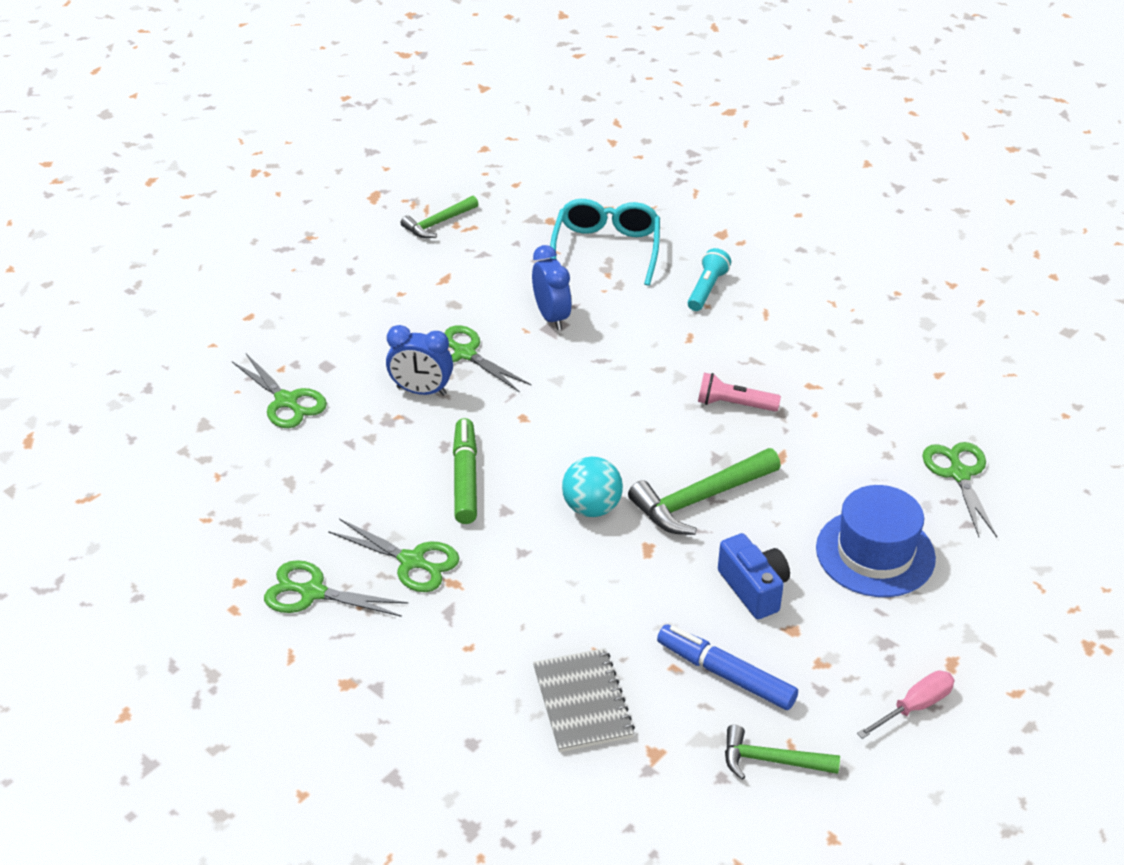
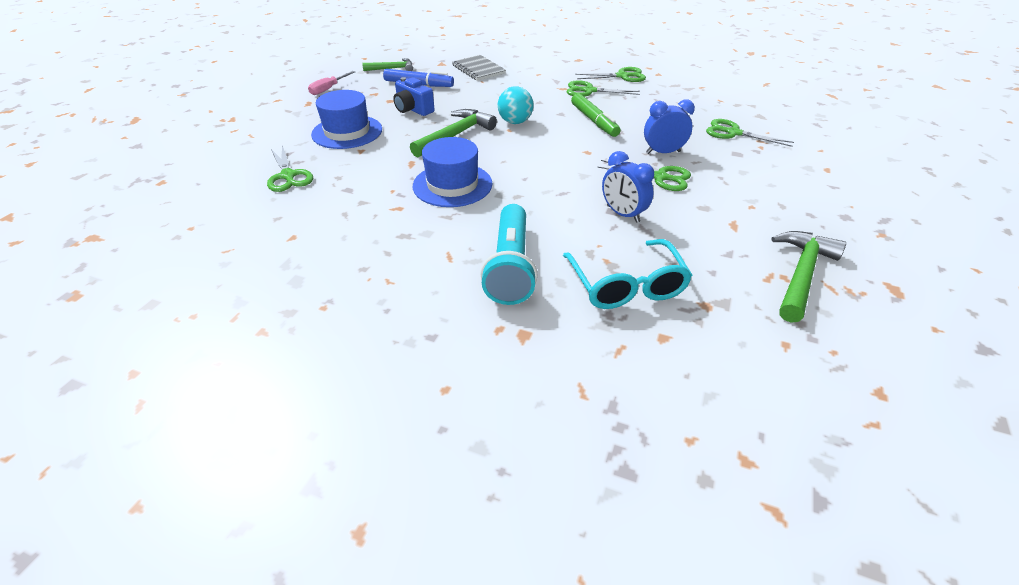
camera: 160 degrees right, 0 degrees up
(438, 223) = (801, 274): green hammer -> green hammer, size x1.59
(707, 289) = (510, 267): turquoise flashlight -> turquoise flashlight, size x1.81
(734, 404) = (452, 185): pink flashlight -> blue hat

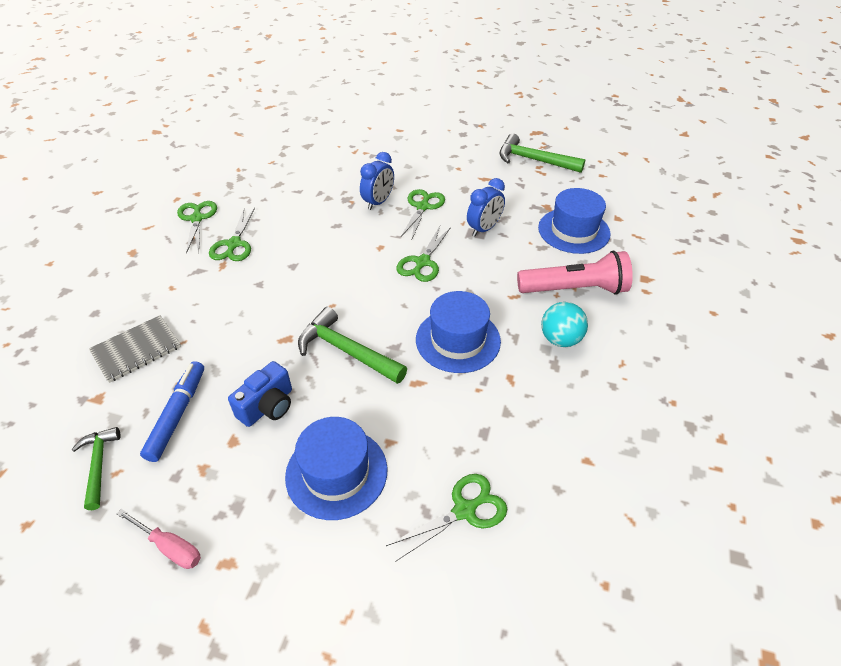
camera: 95 degrees left, 5 degrees up
(510, 267) = (575, 289): turquoise flashlight -> pink flashlight
(515, 122) = (312, 301): turquoise ball -> turquoise ball (560, 339)
(594, 121) = (313, 242): green marker -> none
(626, 285) = (573, 230): turquoise glasses -> blue hat
(663, 152) = (378, 202): blue clock -> blue clock turned 135 degrees counterclockwise
(733, 133) = (340, 162): green scissors -> green scissors (422, 262)

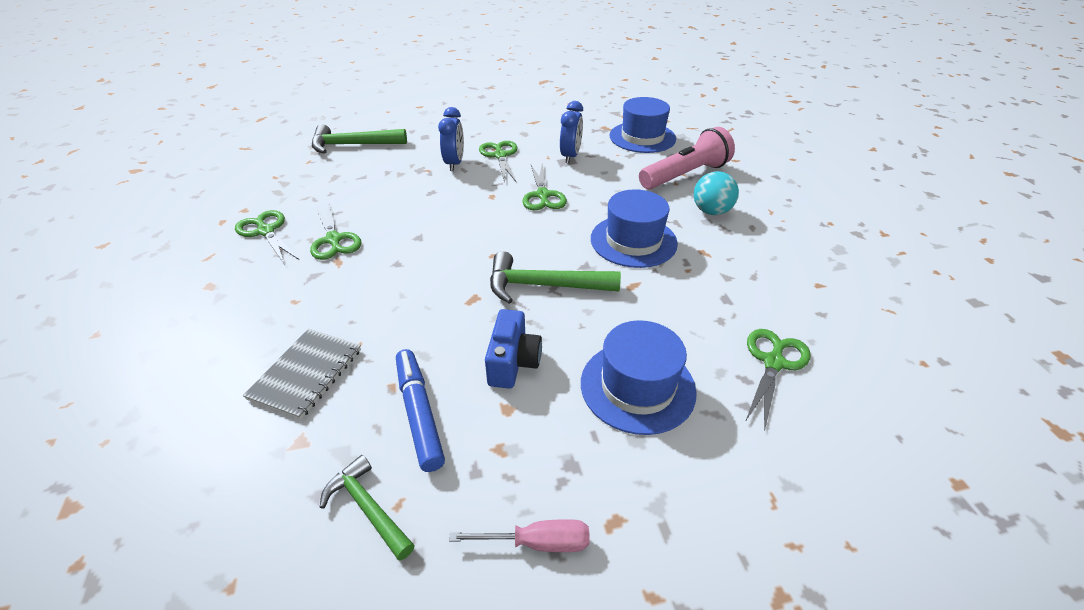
camera: 30 degrees left, 5 degrees down
(533, 160) = (561, 100): green hammer -> green hammer (353, 145)

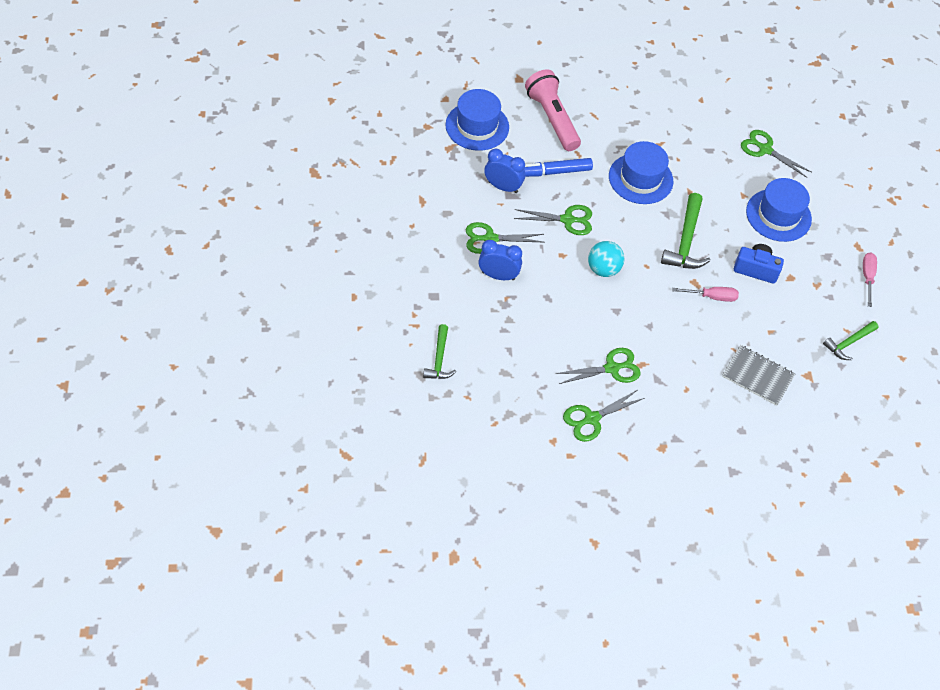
camera: 85 degrees left, 15 degrees up
(353, 145) = (439, 359): green hammer -> green hammer, size x0.63
(419, 413) = (791, 318): blue marker -> blue marker (553, 172)
(451, 316) = (712, 297): none -> pink screwdriver
(711, 211) = (609, 122): turquoise ball -> turquoise ball (603, 269)

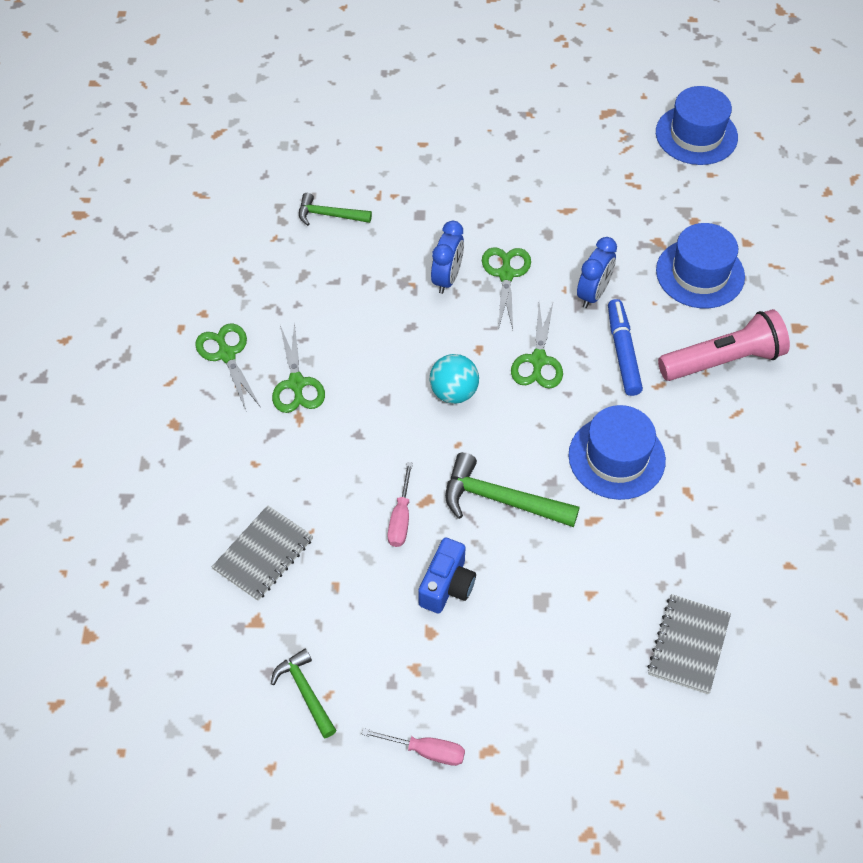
camera: 100 degrees right, 0 degrees up
(765, 149) = (688, 645): green scissors -> grey notebook
(778, 215) = (551, 638): blue hat -> blue hat (696, 135)

